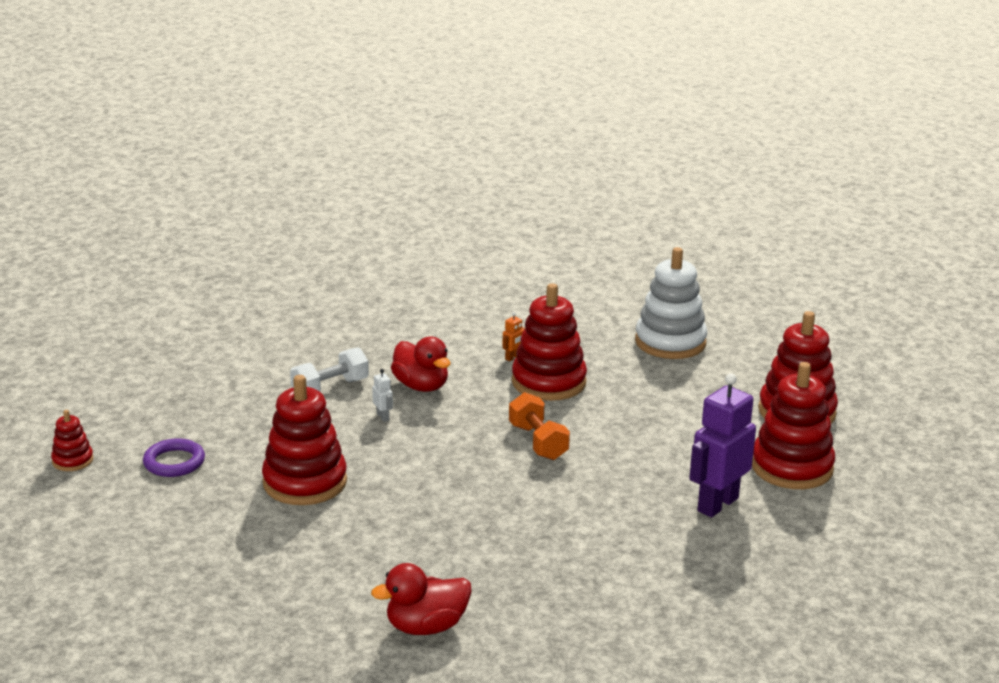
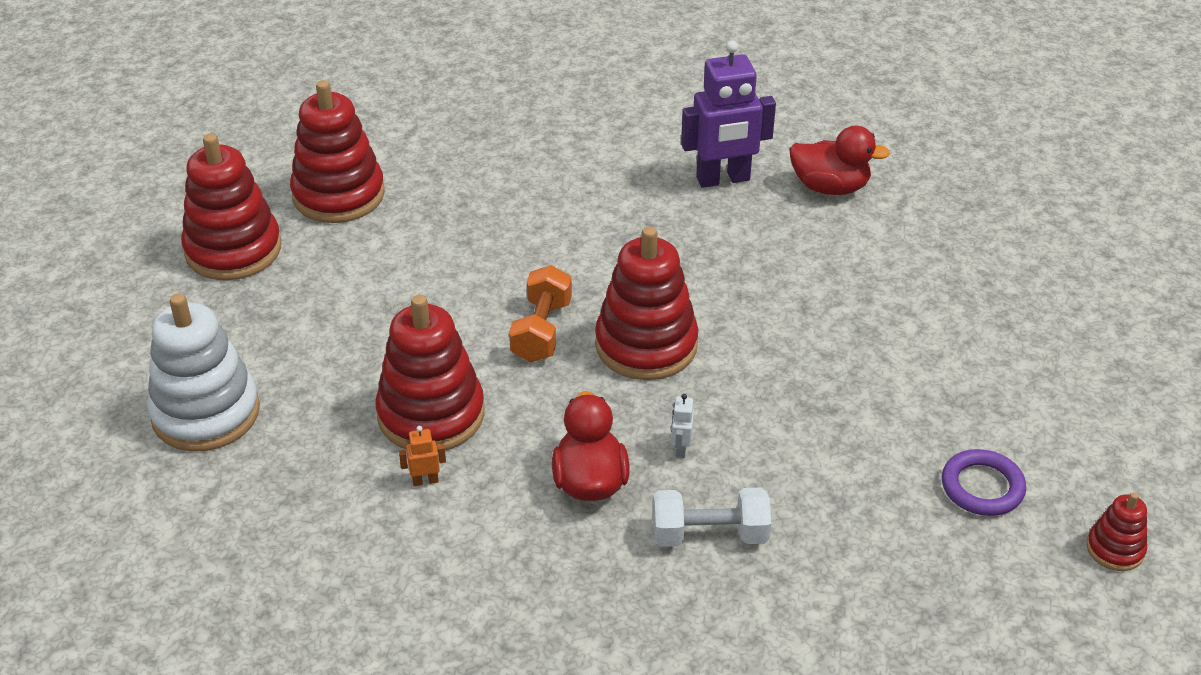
camera: 145 degrees left, 15 degrees up
(305, 482) = (841, 387): red stacking toy -> red stacking toy (646, 345)
(717, 504) = (459, 189): purple robot -> purple robot (723, 179)

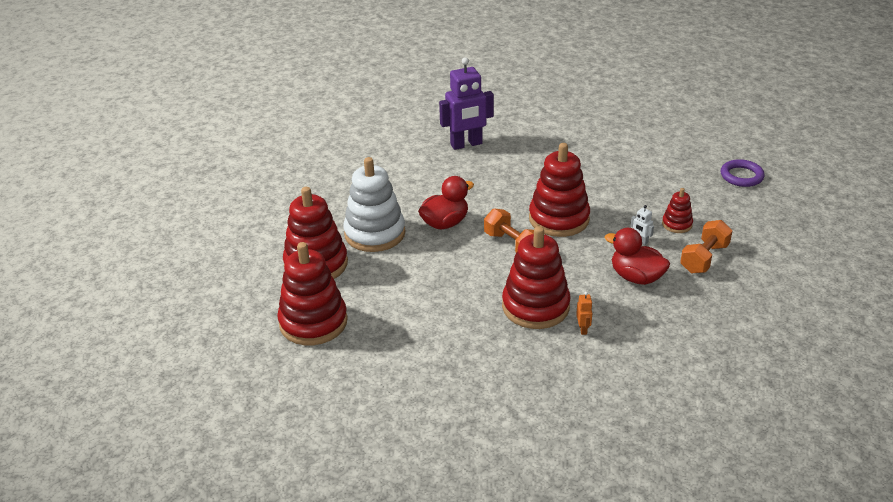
camera: 50 degrees left, 5 degrees down
(206, 413) = (445, 388): white stacking toy -> white stacking toy (375, 233)
(425, 480) = (583, 329): orange robot -> orange robot turned 150 degrees clockwise
(709, 535) = (704, 258): white dumbbell -> orange dumbbell
(723, 179) = (466, 144): purple robot -> purple robot turned 45 degrees clockwise
(830, 187) = (509, 121): red duck -> red duck (445, 223)
(1115, 549) = (804, 164): red stacking toy -> red stacking toy (677, 224)

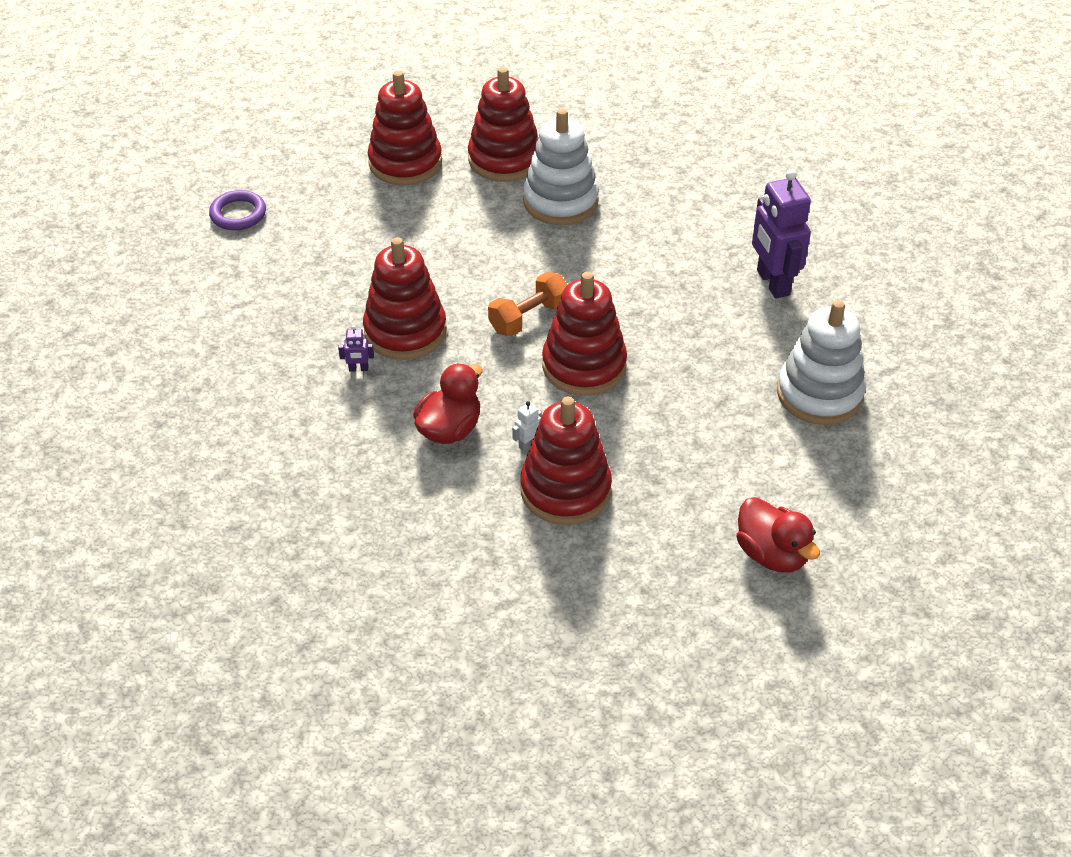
camera: 90 degrees right, 10 degrees up
(445, 223) = (579, 259): red duck -> red duck (771, 554)
(567, 132) = (819, 394): none -> white stacking toy
(583, 329) = (358, 369): orange robot -> purple robot
(677, 224) = (565, 490): red stacking toy -> red stacking toy, size x2.05
(704, 258) = (483, 507): orange dumbbell -> none
(741, 176) = (696, 595): purple ring -> purple ring (238, 214)

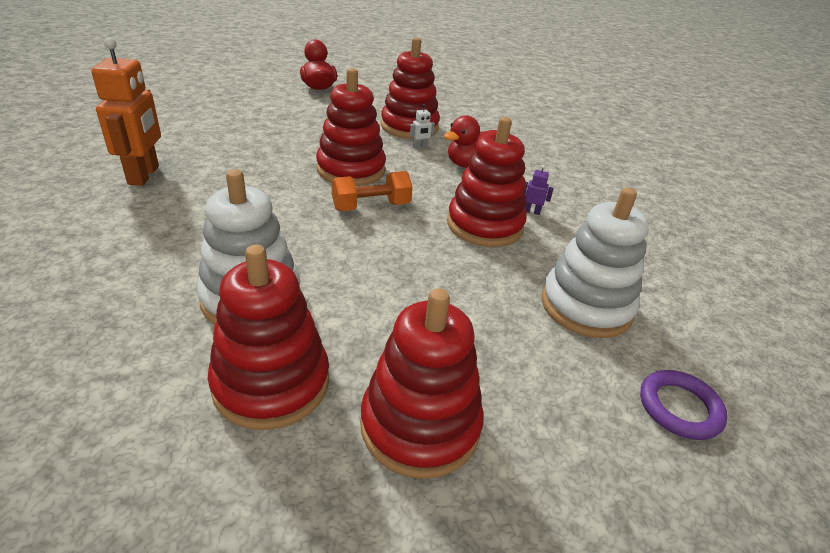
camera: 165 degrees left, 10 degrees down
(772, 283) = (144, 175): purple robot -> orange robot
(819, 394) = (208, 121): white stacking toy -> white stacking toy (586, 306)

